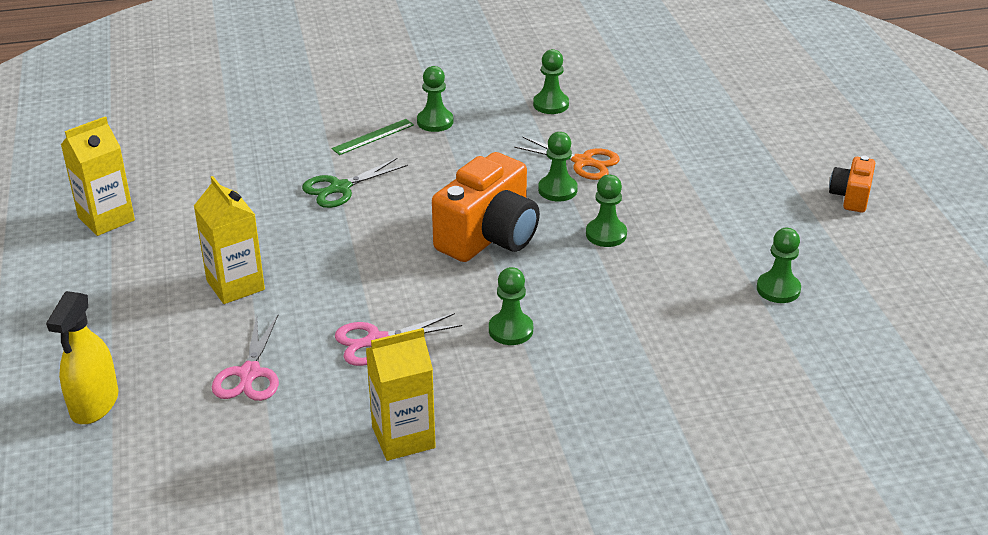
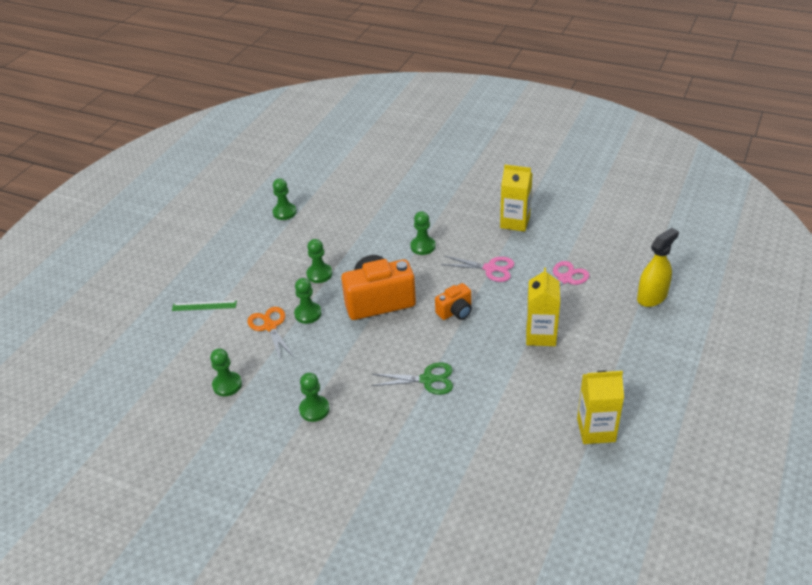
camera: 140 degrees left, 5 degrees up
(373, 137) = (367, 417): green ruler -> green ruler (204, 306)
(850, 197) = (179, 238): orange camera -> orange camera (455, 312)

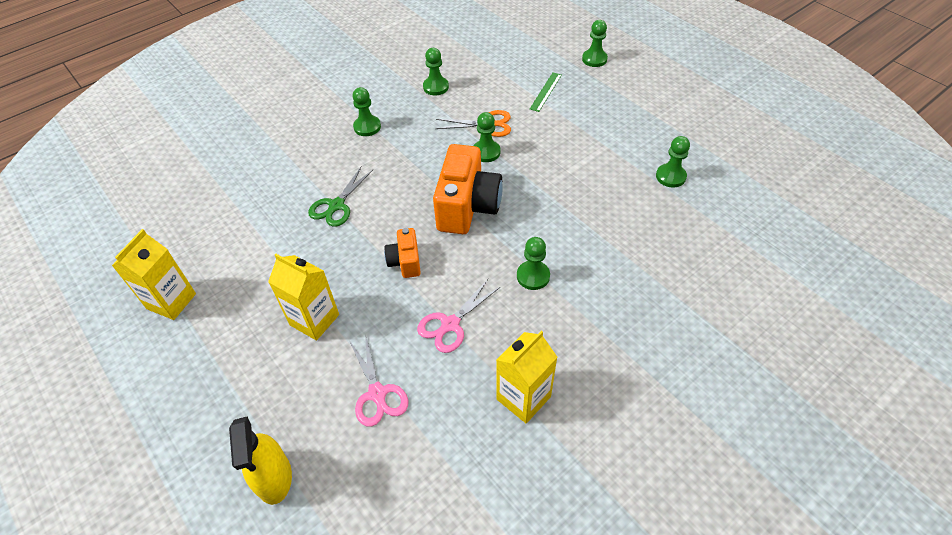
camera: 115 degrees right, 10 degrees up
(319, 274) = (540, 175): green pawn -> green pawn (594, 59)

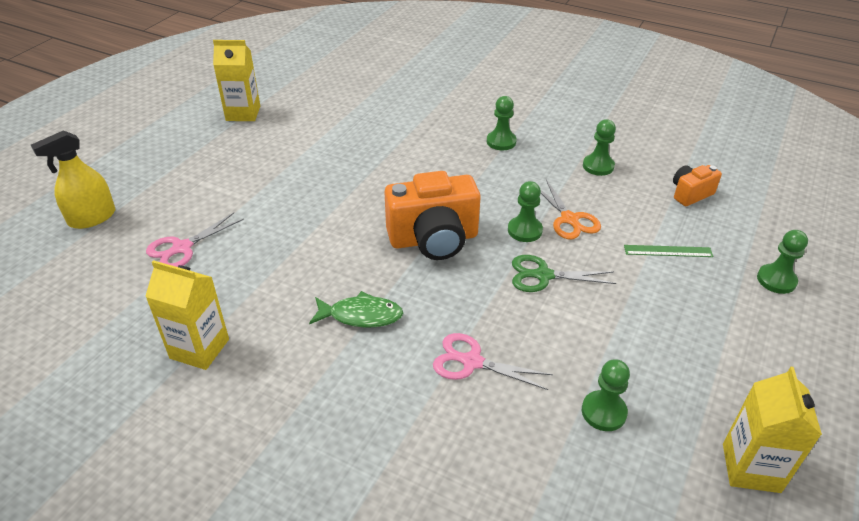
camera: 65 degrees right, 10 degrees down
(314, 320) = (250, 187): yellow carton -> yellow carton (751, 467)
(336, 205) = (386, 157): green scissors -> green scissors (543, 275)
(405, 262) = (338, 219): orange camera -> orange camera (690, 194)
(450, 324) = (273, 271): pink scissors -> pink scissors (472, 362)
(533, 276) = (361, 315): green pawn -> green fish

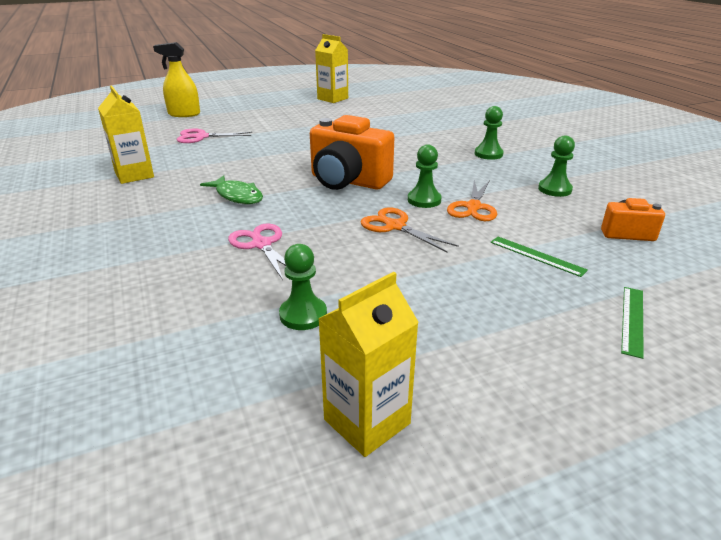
camera: 40 degrees right, 10 degrees down
(543, 275) = (395, 226): green scissors -> orange scissors
(776, 280) = (632, 320): green pawn -> green ruler

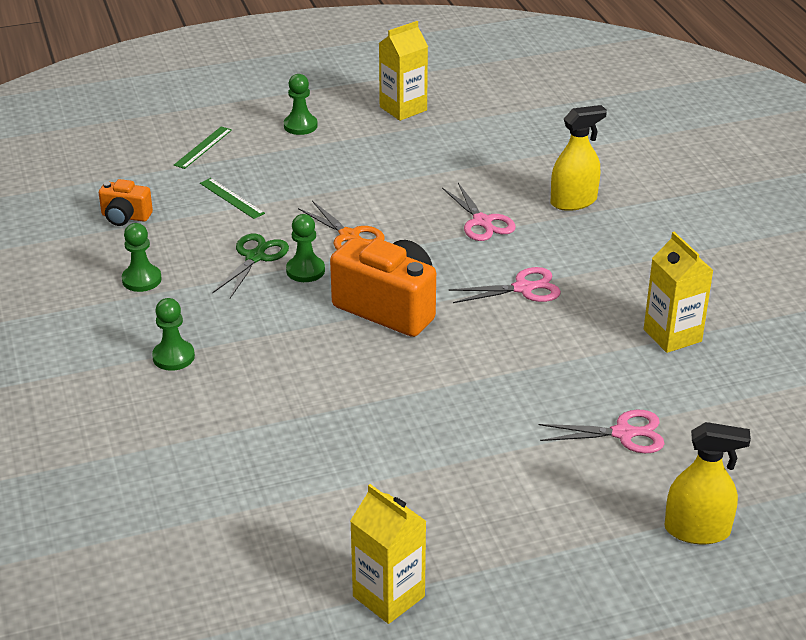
camera: 175 degrees left, 5 degrees up
(150, 270) = (573, 201): none -> yellow spray bottle
(237, 196) = (523, 288): green fish -> pink scissors
(303, 315) = (440, 161): green pawn -> green pawn (300, 126)
(473, 207) = (255, 257): orange scissors -> green scissors

